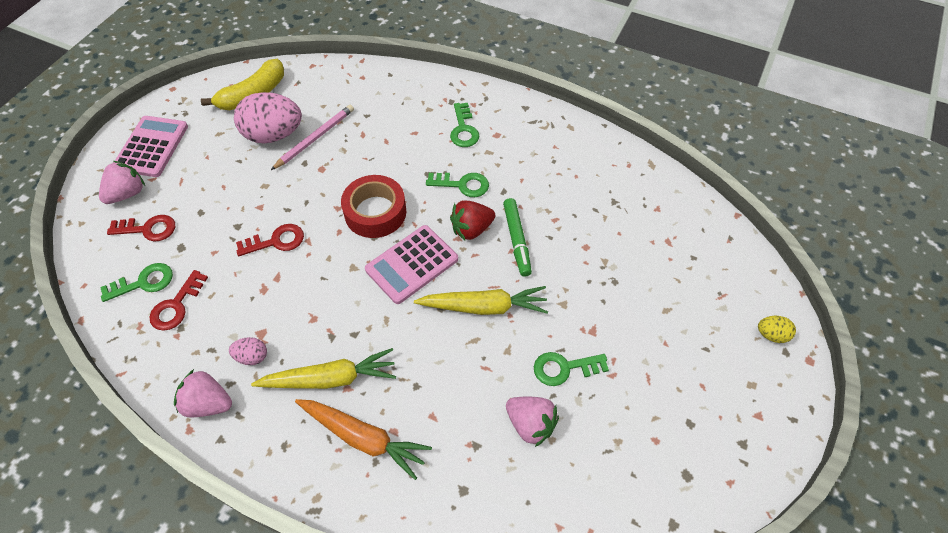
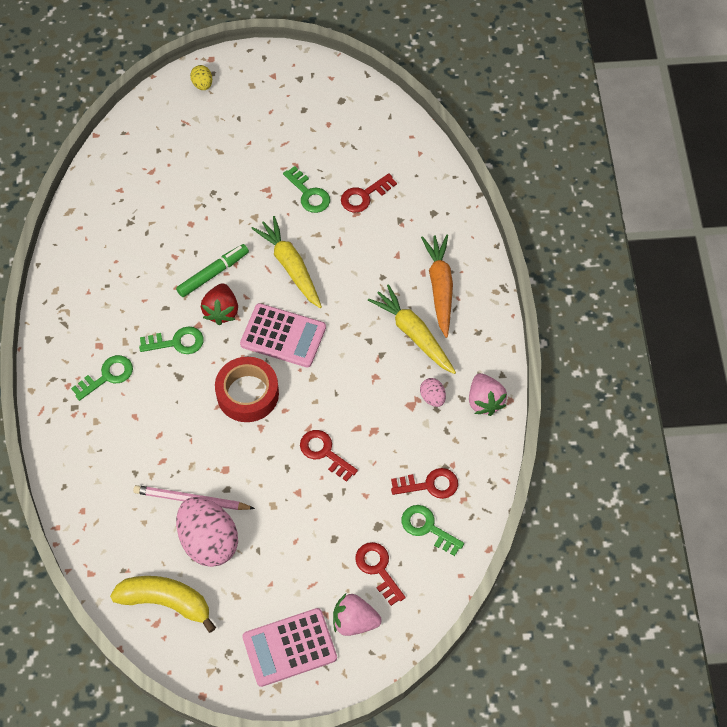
camera: 120 degrees left, 5 degrees up
(462, 185) = (177, 342): green key -> green key turned 105 degrees clockwise
(471, 229) = (221, 311): red strawberry -> red strawberry turned 60 degrees clockwise
(530, 424) = (364, 196): pink strawberry -> red key

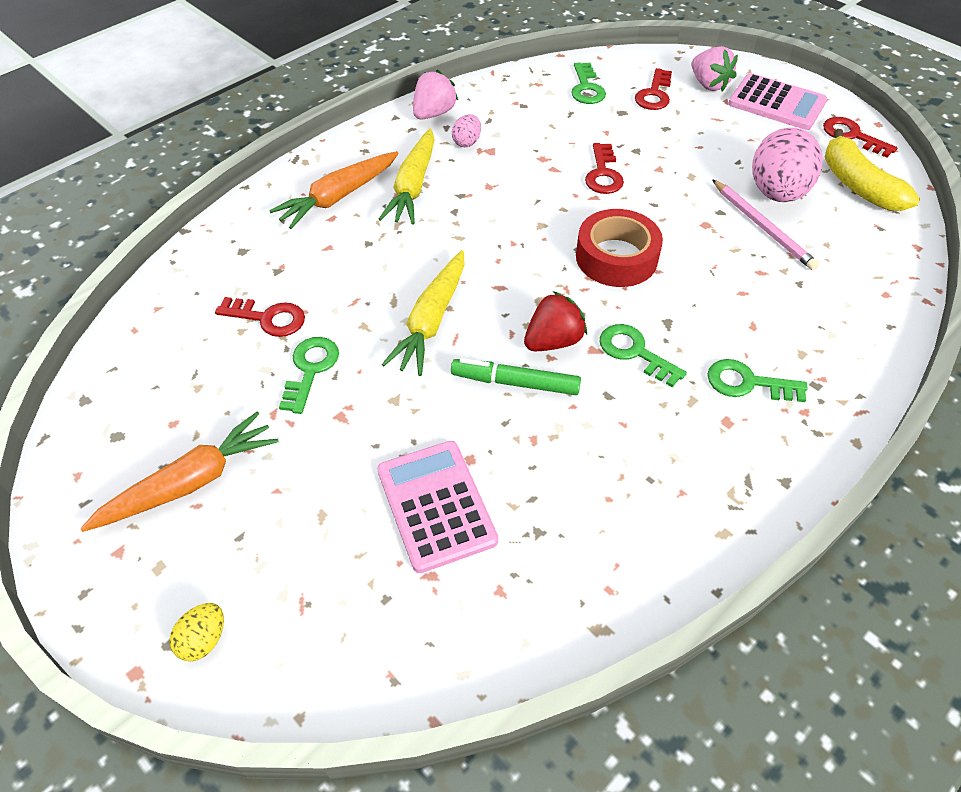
camera: 130 degrees left, 10 degrees down
(283, 336) = (523, 272): pink calculator -> pink calculator (436, 505)
(285, 115) = (190, 482): none -> orange carrot
(430, 485) = (549, 104): red key -> red key (852, 136)

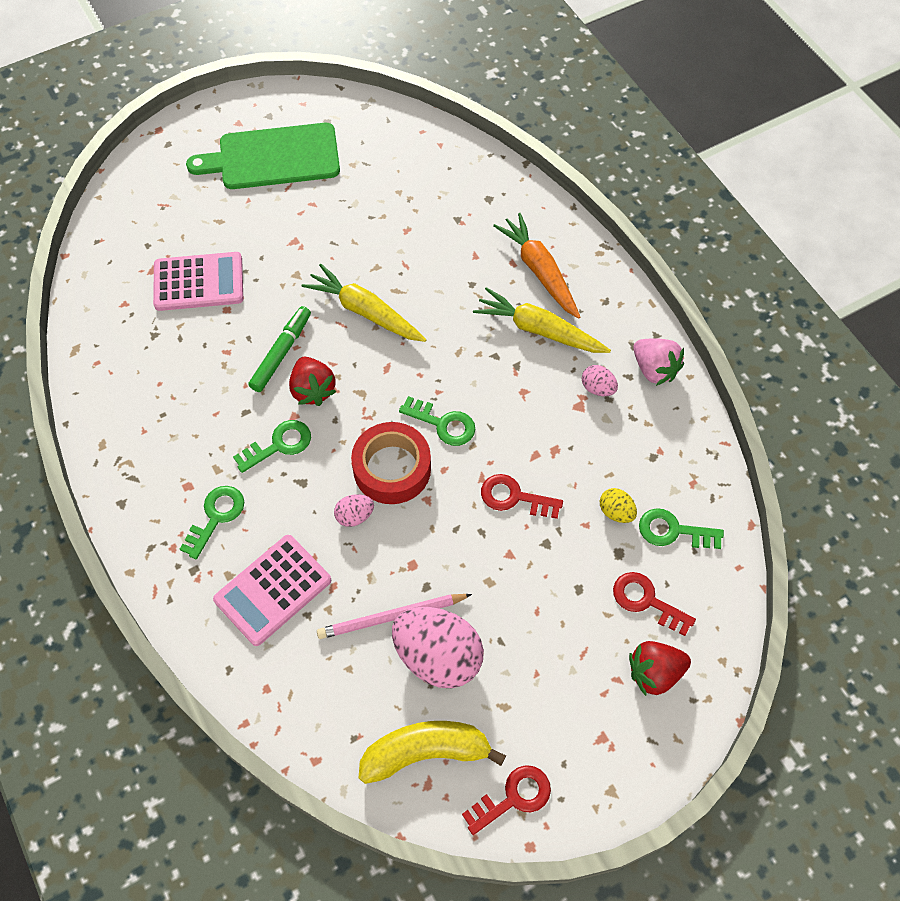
camera: 105 degrees right, 10 degrees up
(190, 482) = (273, 157): orange carrot -> green cutting board
(203, 640) = (163, 159): yellow egg -> yellow egg (616, 512)
(268, 318) = (405, 208): red key -> none
(310, 369) = (344, 229): green key -> green key (443, 424)
(681, 273) = (354, 516): none -> pink egg
(708, 84) = (654, 673): pink strawberry -> red strawberry
(776, 103) = (599, 738): pink calculator -> pink calculator (273, 590)

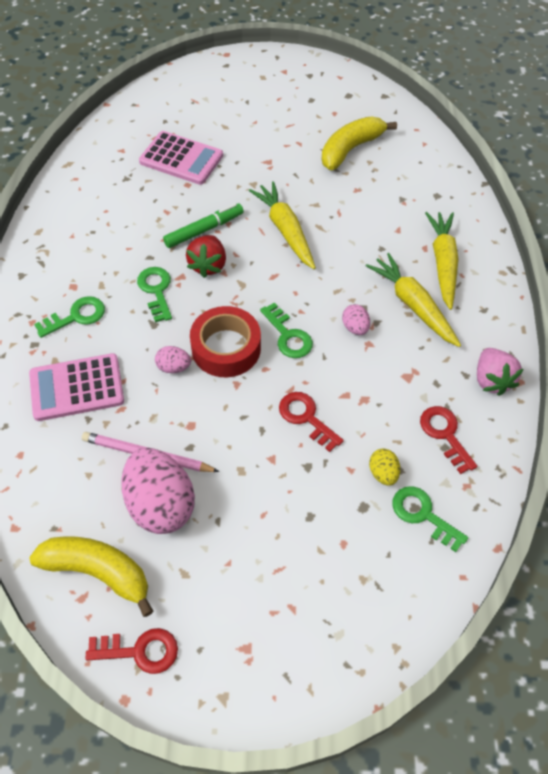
camera: 30 degrees right, 5 degrees down
(273, 157) = (293, 102): green cutting board -> none
(279, 445) = (156, 290): green key -> green key turned 105 degrees counterclockwise
(370, 186) = (350, 149): none -> yellow banana
(539, 271) = (442, 263): orange carrot -> yellow carrot
(597, 388) = (432, 371): pink egg -> pink egg (355, 328)
(646, 601) = (361, 558): red key -> red key (445, 434)
(654, 673) = (328, 621): red strawberry -> none

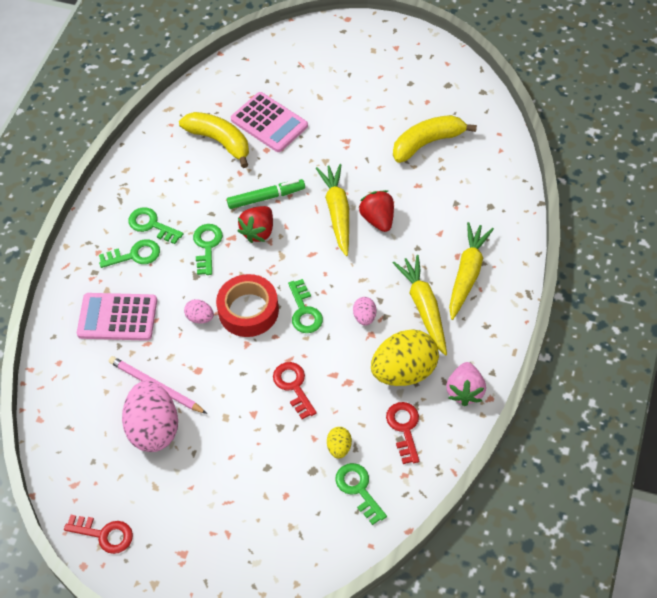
camera: 20 degrees right, 0 degrees up
(86, 281) = (151, 225): none -> green key
(98, 572) = (91, 468): yellow banana -> yellow banana (220, 141)
(330, 229) = (378, 219): none -> red strawberry
(420, 374) = (404, 371): none -> yellow egg

